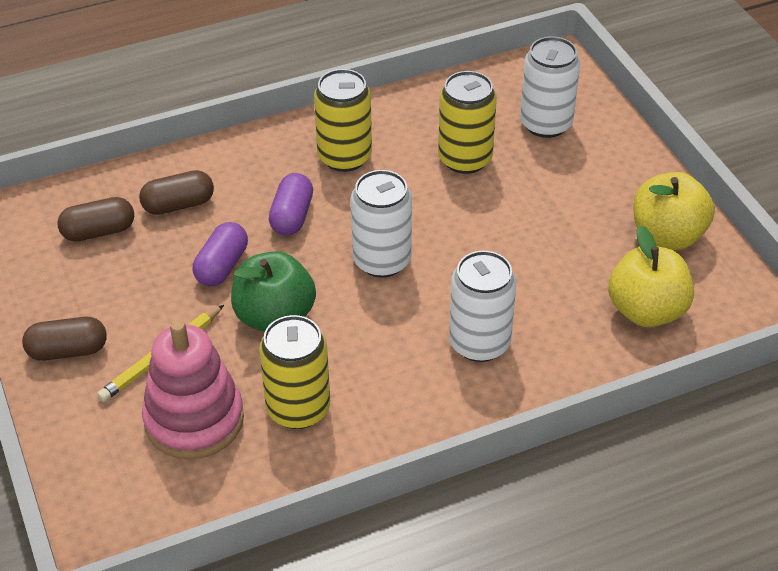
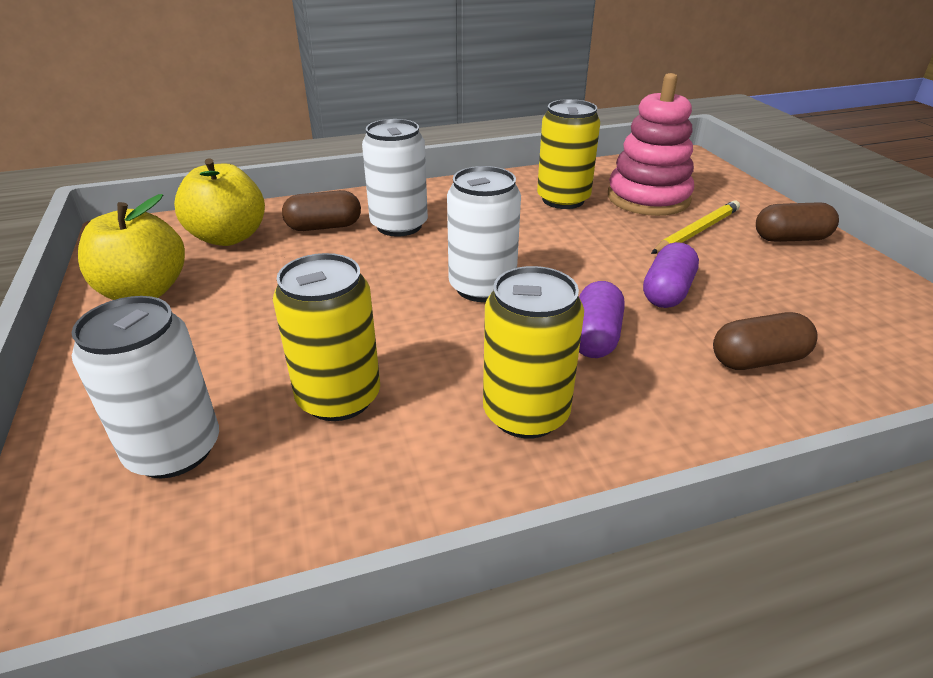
camera: 175 degrees left, 10 degrees down
(99, 231) = (846, 334): brown capsule -> brown capsule (324, 227)
(275, 317) = (595, 250): green apple -> none

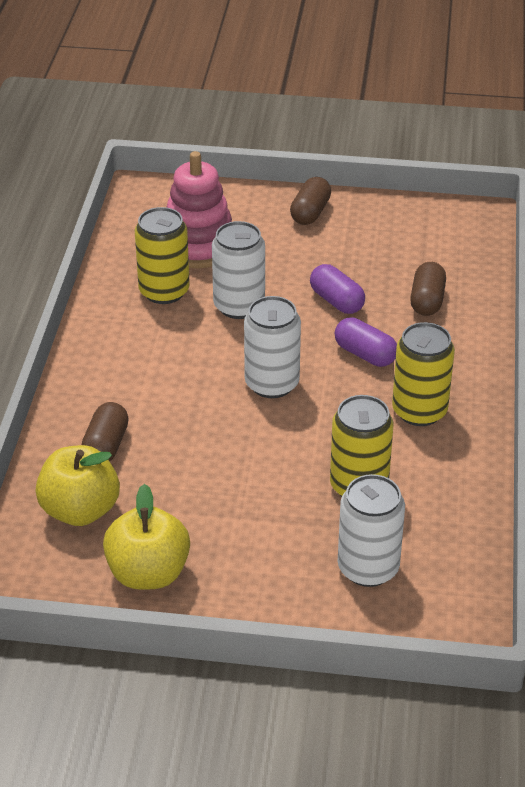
camera: 65 degrees left, 5 degrees up
(399, 225) = (139, 399): white can -> white can (239, 306)
(697, 231) = (268, 248): yellow pencil -> none

